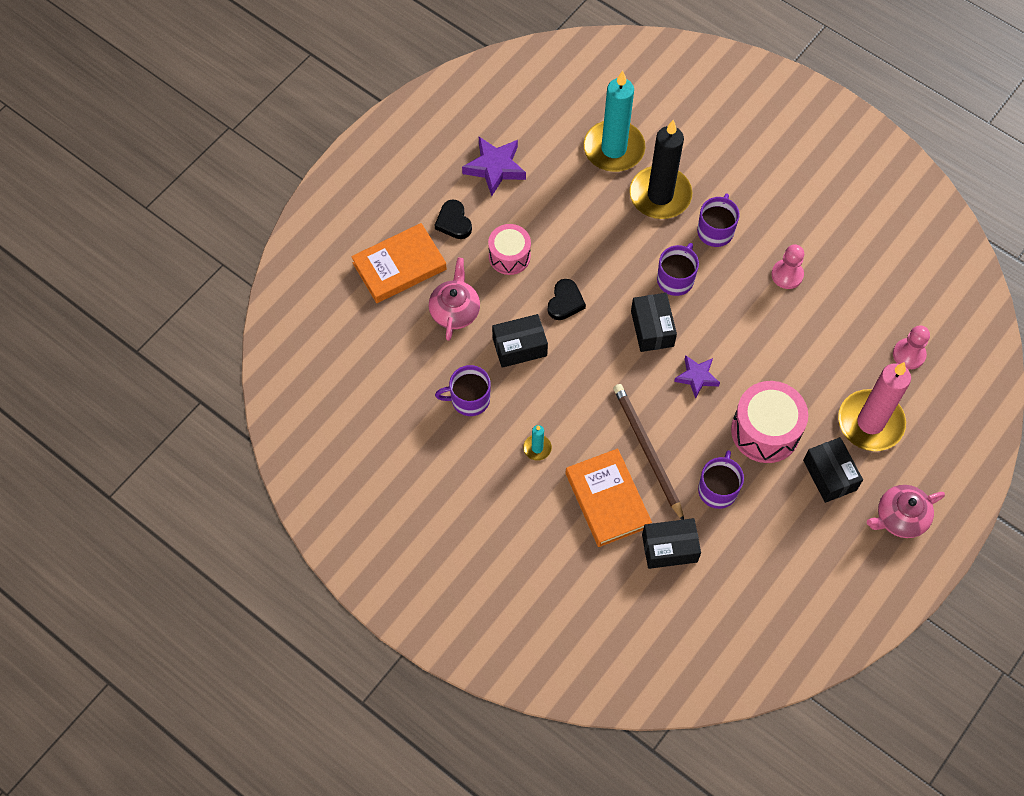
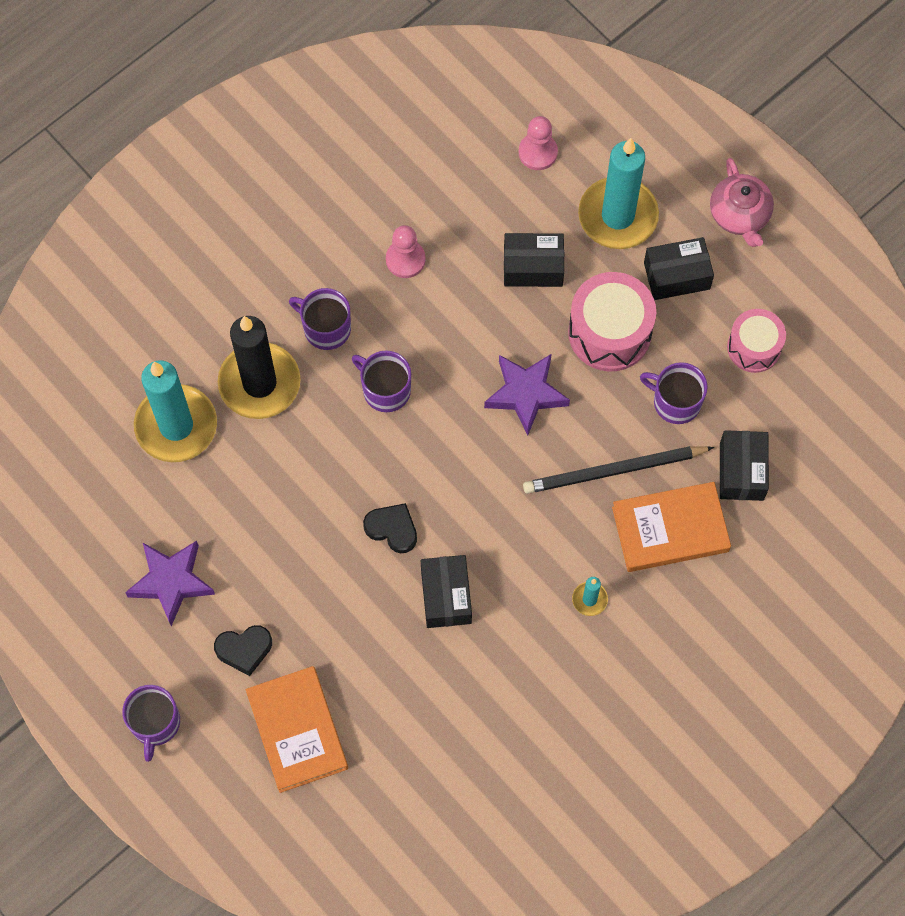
camera: 80 degrees left, 5 degrees up
(455, 310) = (378, 669): pink teapot -> none
(469, 399) = (509, 671): purple mug -> purple mug (155, 723)
(509, 256) = (311, 586): pink drum -> pink drum (754, 347)
(647, 451) = (614, 471): brown pencil -> black pencil
(652, 328) = (450, 432): black box -> black box (533, 267)
(697, 377) = (526, 394): purple star -> purple star, size x1.52
(870, 422) = (618, 216): pink candle -> turquoise candle

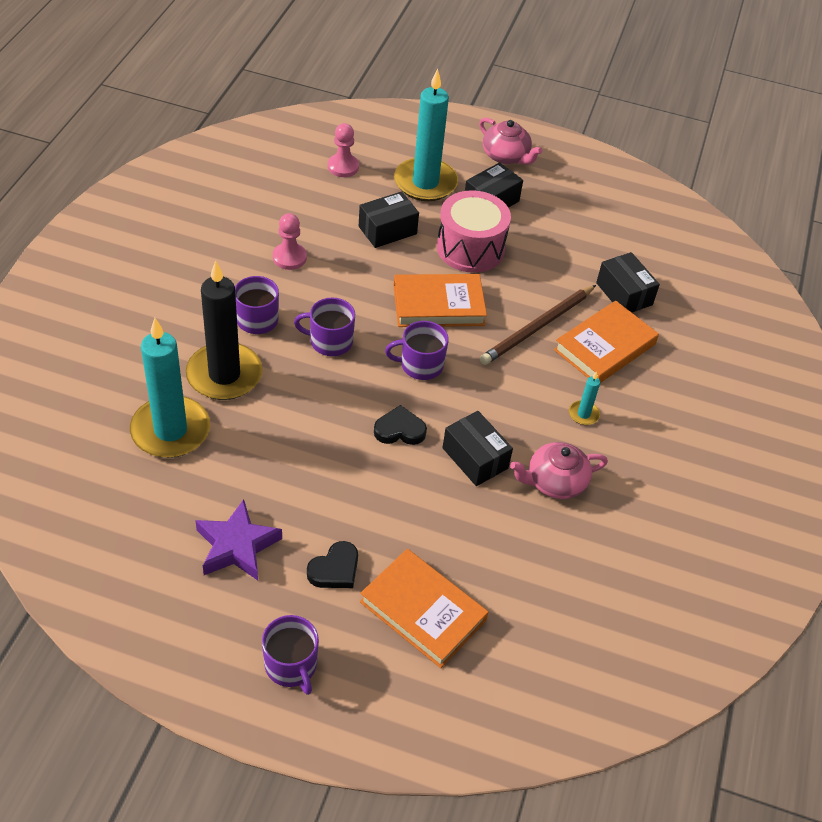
camera: 35 degrees left, 20 degrees down
(507, 661) = (555, 482): none -> pink teapot
(526, 394) = (438, 305): purple star -> orange book
(614, 471) = (537, 327): black pencil -> brown pencil
(675, 402) = (547, 271): purple mug -> purple mug (420, 365)
(754, 347) = (574, 222): pink drum -> none

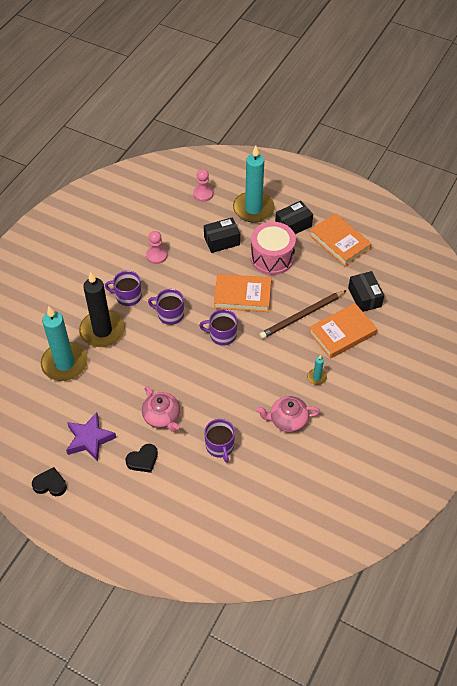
camera: 15 degrees right, 5 degrees up
(291, 665) = (106, 514): purple mug -> purple mug (220, 446)
(399, 430) = (200, 376): black heart -> black heart (50, 484)
(423, 611) = (188, 491): orange book -> orange book (339, 242)
(475, 458) = (242, 399): black box -> none
(506, 156) = (311, 193): pink teapot -> pink teapot (162, 416)

